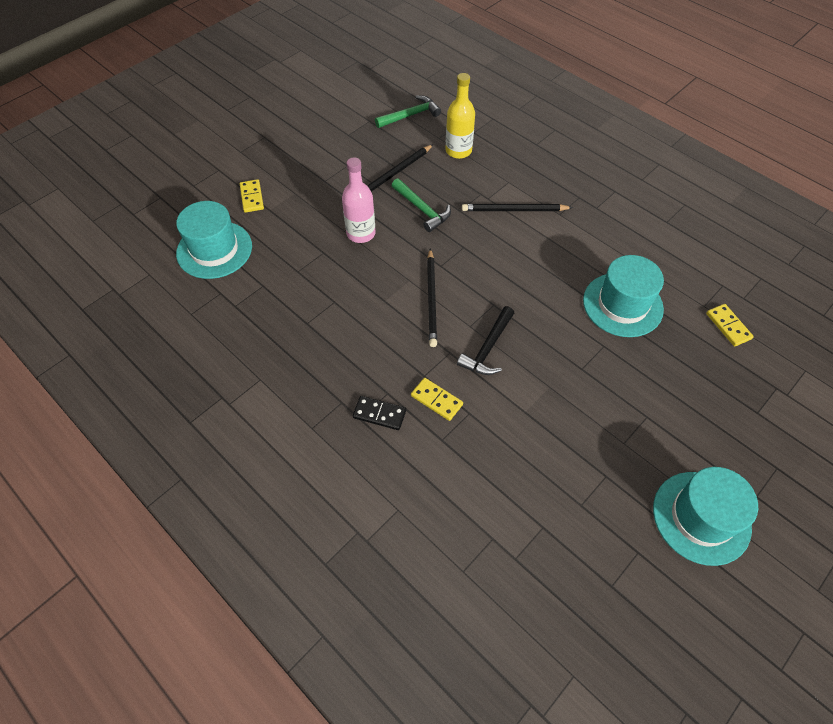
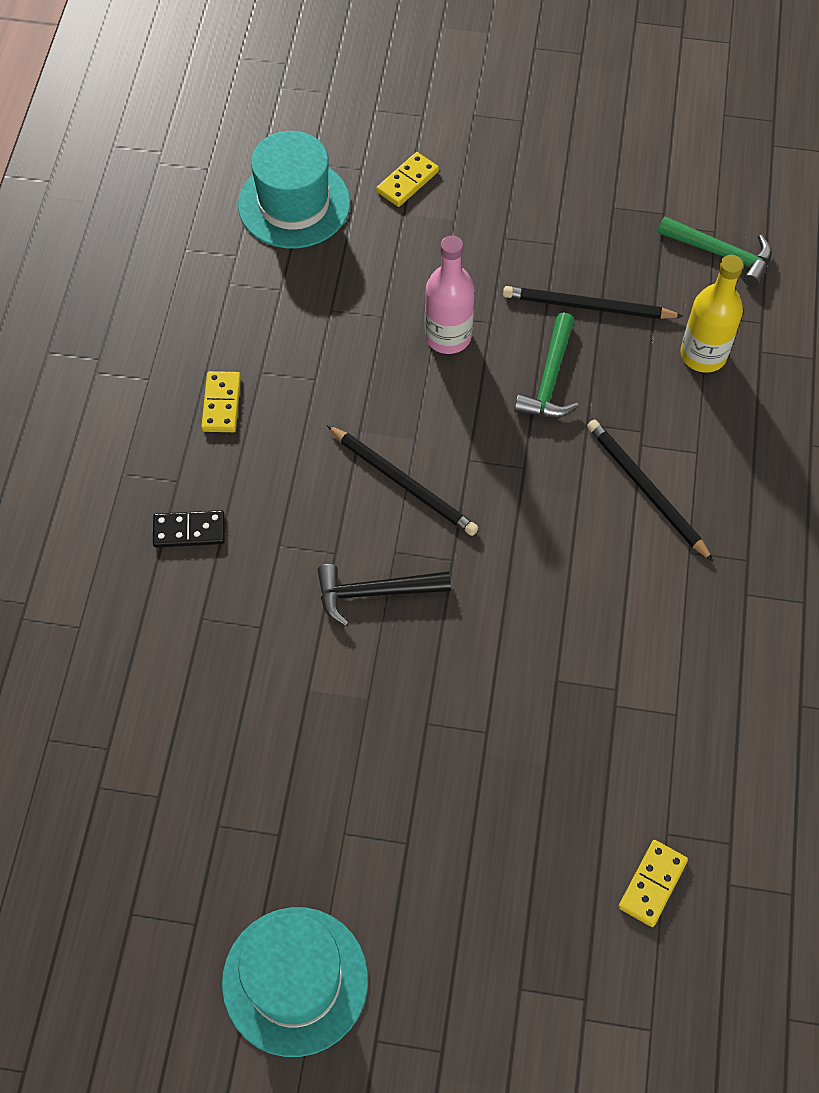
camera: 55 degrees right, 5 degrees up
(379, 414) = (189, 531): black domino -> black domino turned 75 degrees counterclockwise
(431, 299) = (403, 483): black pencil -> black pencil turned 105 degrees counterclockwise
(436, 400) = (253, 580): yellow domino -> yellow domino (221, 404)
(622, 304) = (580, 721): turquoise hat -> none

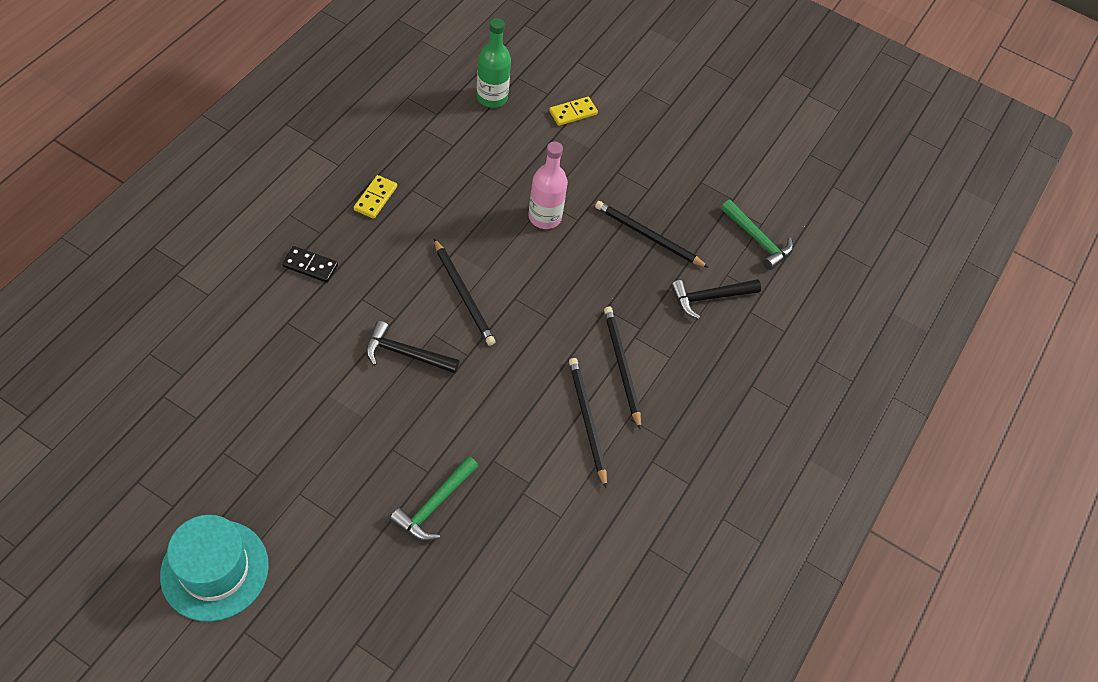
camera: 15 degrees right, 5 degrees down
(294, 204) = (492, 97): turquoise hat -> green bottle
(550, 379) = (597, 271): green hammer -> green hammer (434, 505)
(642, 578) = (587, 420): none -> black pencil
(652, 884) = (482, 617): yellow domino -> none
(703, 355) = (709, 298): yellow bottle -> black hammer

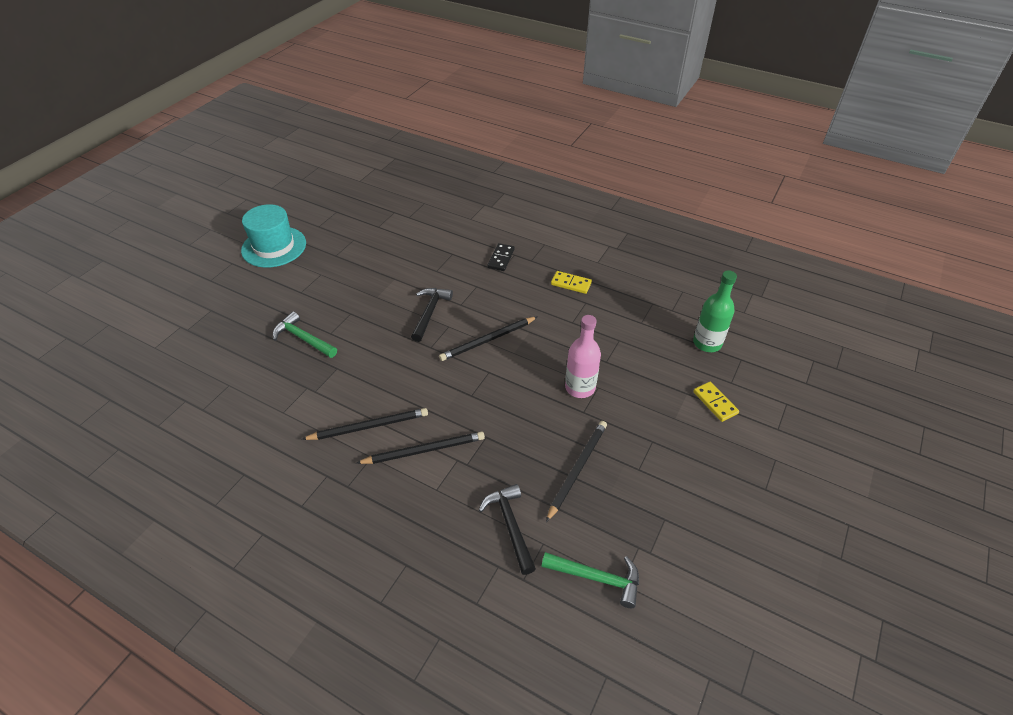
camera: 95 degrees right, 10 degrees down
(758, 240) = (597, 578): green hammer -> green hammer turned 120 degrees counterclockwise

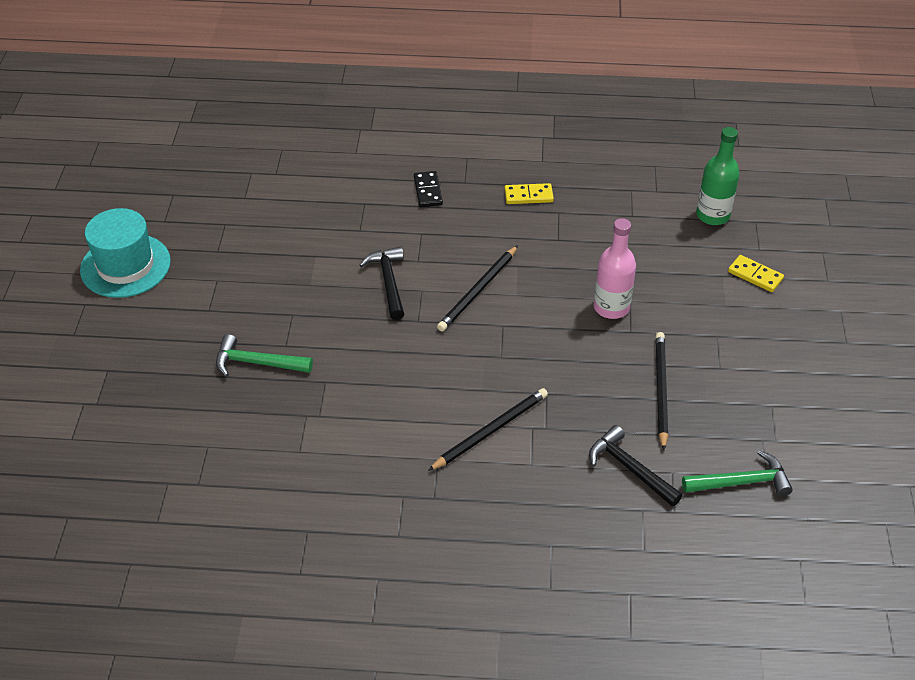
camera: 25 degrees left, 0 degrees up
(369, 426) = (411, 429): black pencil -> none

